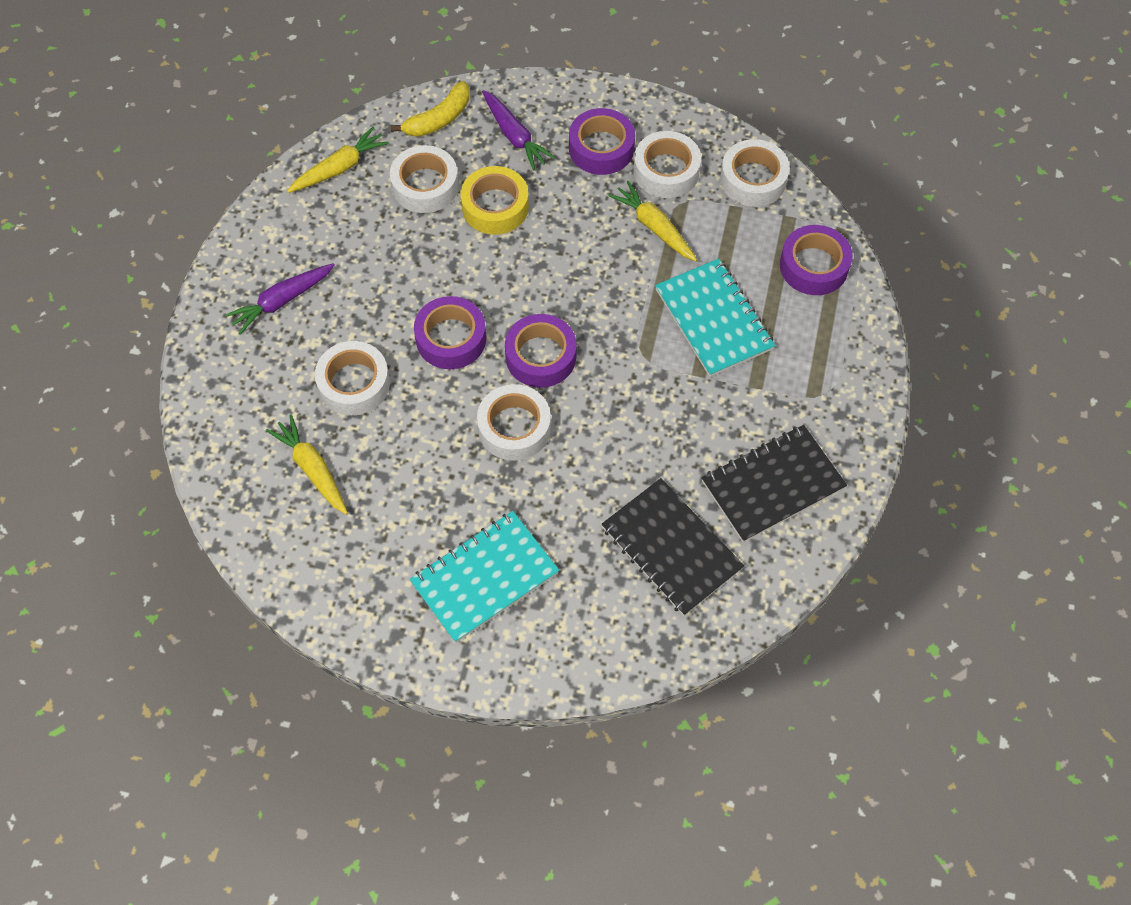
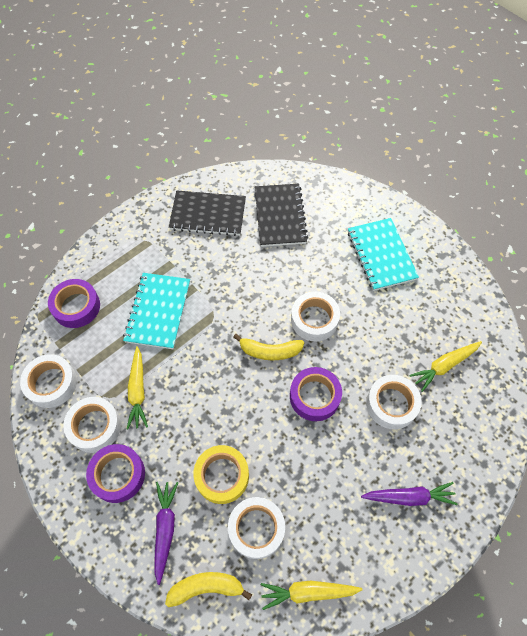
camera: 145 degrees left, 0 degrees up
(312, 469) = (444, 366): yellow carrot -> yellow carrot turned 60 degrees clockwise
(484, 577) = (381, 255): turquoise notebook -> turquoise notebook turned 75 degrees clockwise
(540, 356) = (270, 351): purple tape -> yellow banana

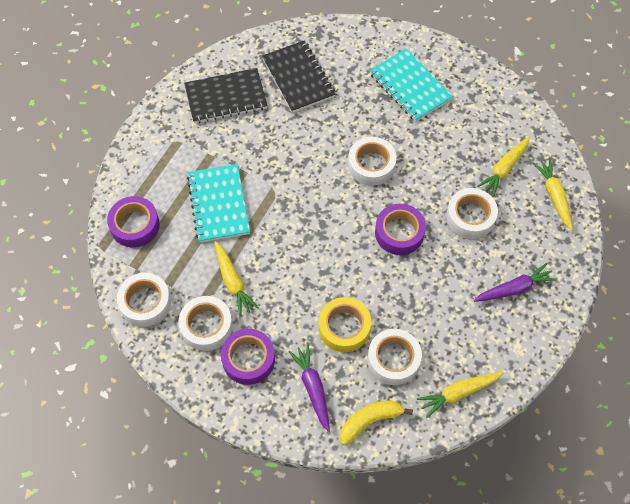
camera: 20 degrees left, 0 degrees up
(270, 351) = (342, 206): yellow banana -> none
(486, 411) = (554, 196): none -> yellow carrot

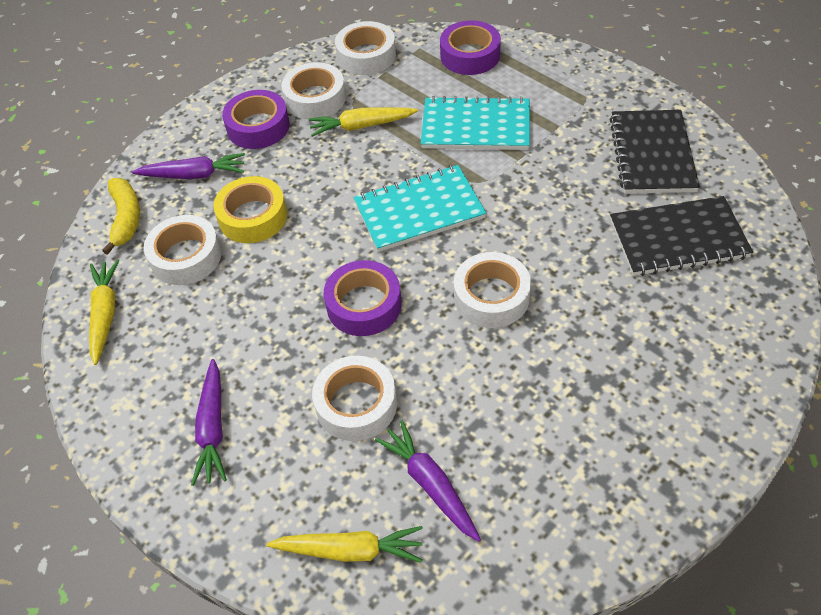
camera: 110 degrees right, 10 degrees down
(410, 86) = (639, 385): turquoise notebook -> turquoise notebook (419, 210)
(504, 169) = (430, 484): yellow carrot -> purple carrot

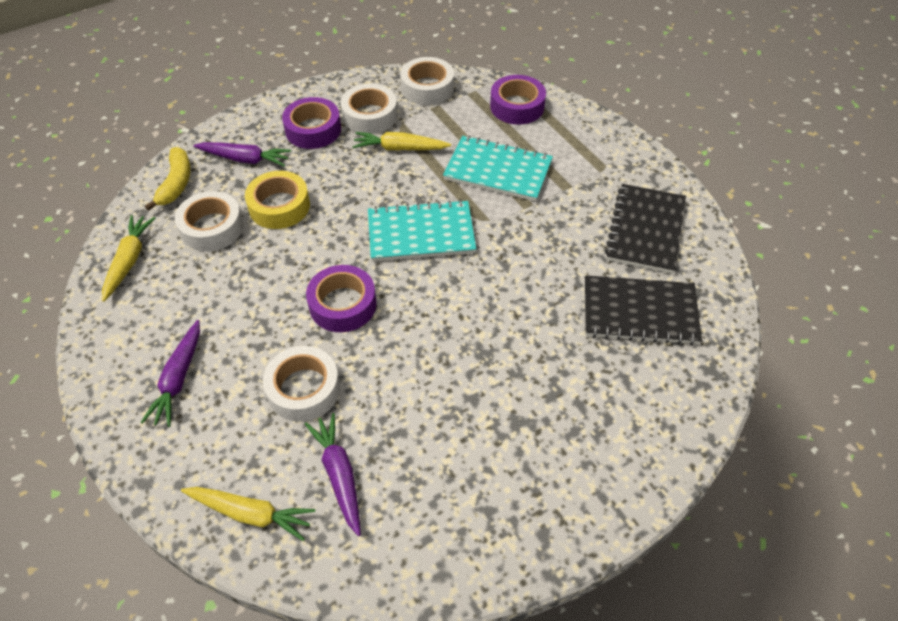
camera: 10 degrees right, 0 degrees up
(491, 297) = (454, 324): white tape -> none

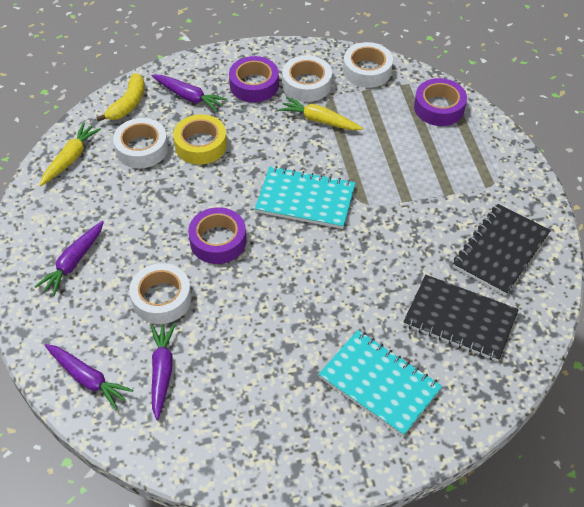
camera: 20 degrees right, 0 degrees up
(251, 514) = (88, 379): yellow carrot -> purple carrot
(498, 170) = (395, 162): turquoise notebook -> turquoise notebook (379, 383)

